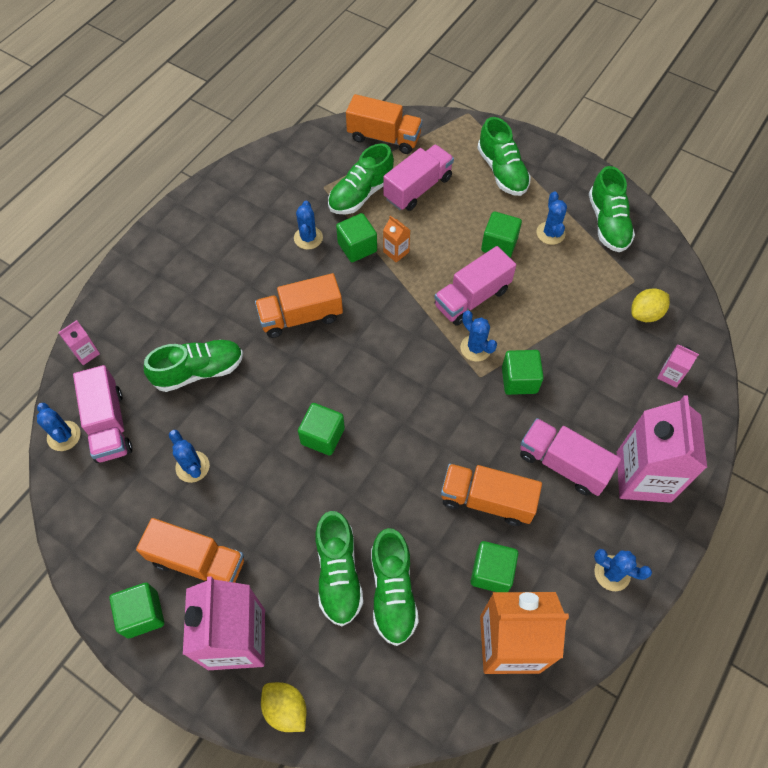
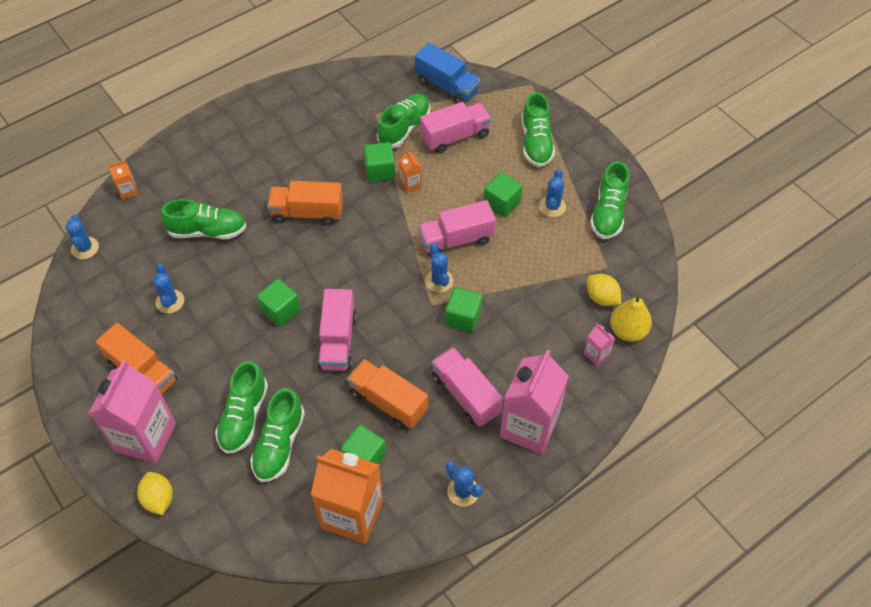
camera: 20 degrees right, 5 degrees down
(86, 353) = (128, 191): pink carton -> orange carton
(109, 425) = (122, 250): pink truck -> pink truck (338, 341)
(142, 614) = (85, 396): green cube -> none
(308, 238) = (343, 152): blue cactus -> none
(361, 194) = (404, 128): green shoe -> green shoe turned 150 degrees clockwise
(384, 137) = (447, 86): orange truck -> blue truck
(645, 314) = (602, 298): yellow lemon -> yellow lemon turned 60 degrees clockwise
(687, 340) = (628, 331): none -> yellow pear

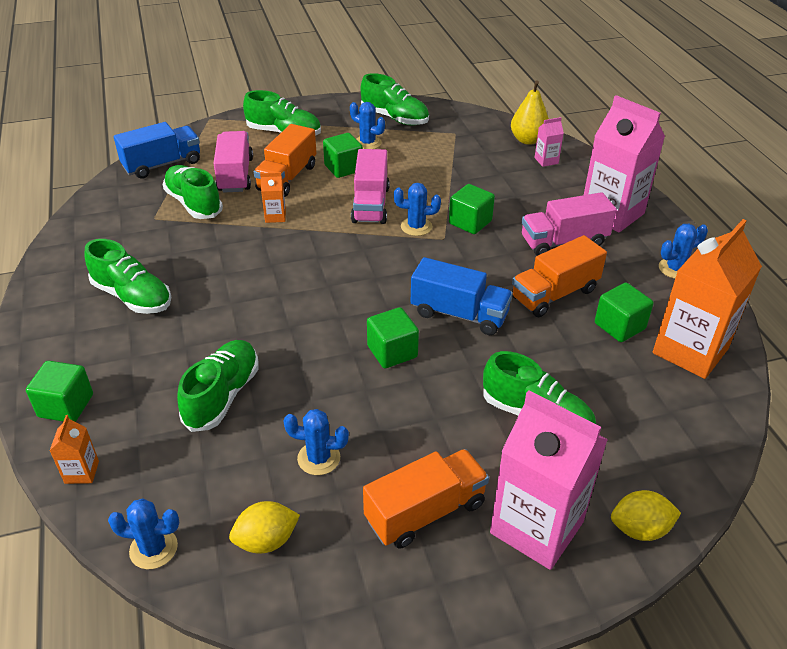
camera: 70 degrees left, 15 degrees down
(279, 444) = (585, 391): green shoe -> green shoe (132, 297)
(307, 213) = (259, 300): orange truck -> orange truck (287, 178)
(338, 341) = (459, 314): pink truck -> blue truck
(380, 171) = (240, 233): green cube -> green cube (66, 406)
(602, 298) = (486, 143): yellow lemon -> yellow lemon (266, 541)

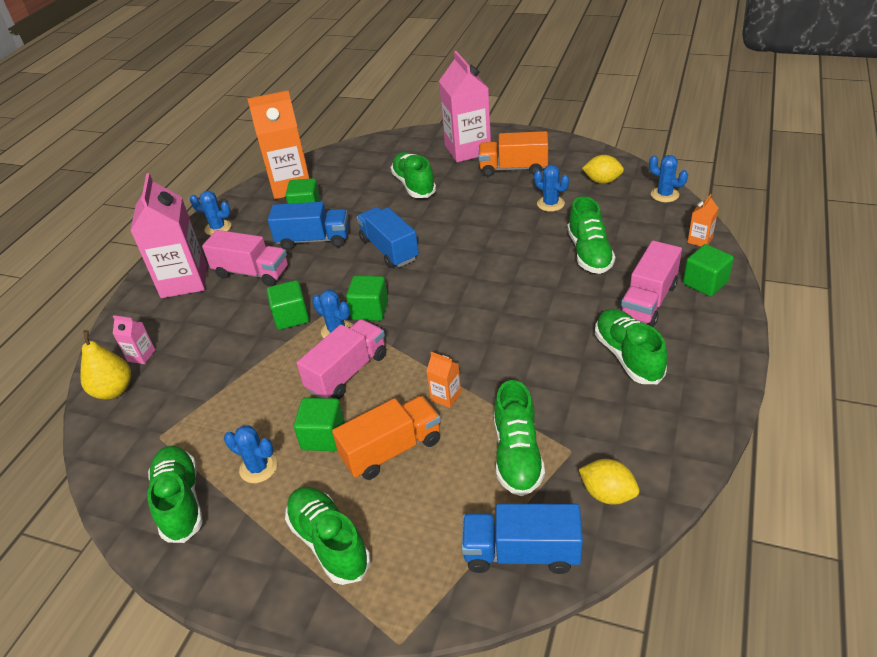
camera: 140 degrees left, 0 degrees up
(222, 396) = (589, 253): green shoe -> green shoe turned 60 degrees counterclockwise
(235, 175) = (444, 483): pink truck -> pink truck (648, 301)
(367, 143) = (258, 468): blue cactus -> blue cactus turned 45 degrees counterclockwise
(392, 352) = (457, 242): green cube -> green cube (370, 310)
(554, 294) = (313, 240): orange truck -> blue truck
(640, 529) = (424, 137): yellow lemon -> yellow lemon (607, 494)

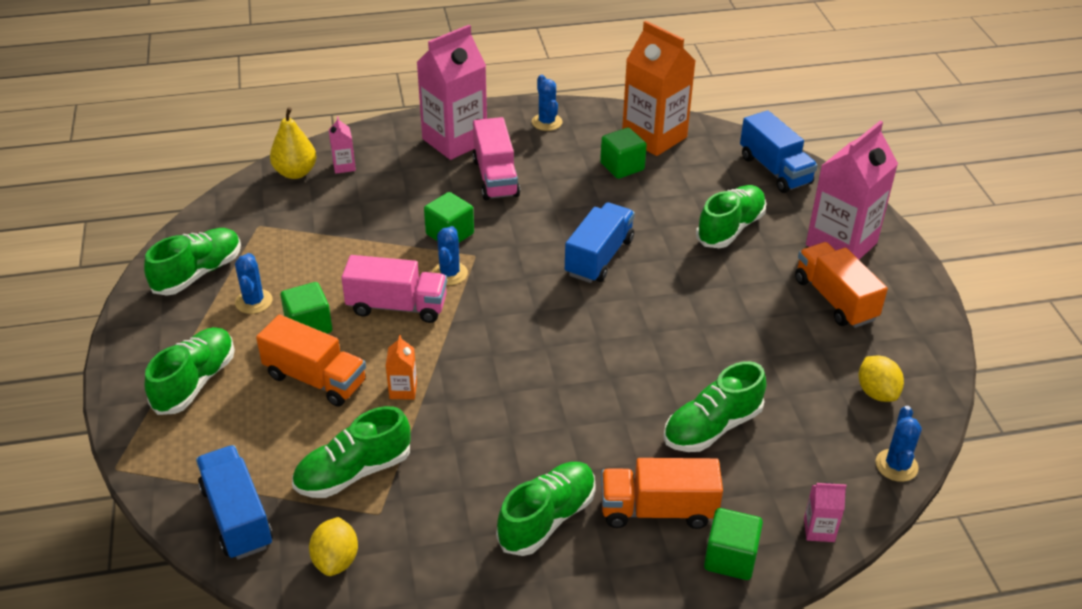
camera: 55 degrees right, 0 degrees up
(313, 240) = (575, 195): blue truck -> blue truck (775, 170)
(370, 310) = (493, 284): green cube -> none
(550, 204) = (786, 359): blue cactus -> none
(648, 301) = (658, 510): pink truck -> orange truck
(700, 240) = (819, 530): orange carton -> pink carton

